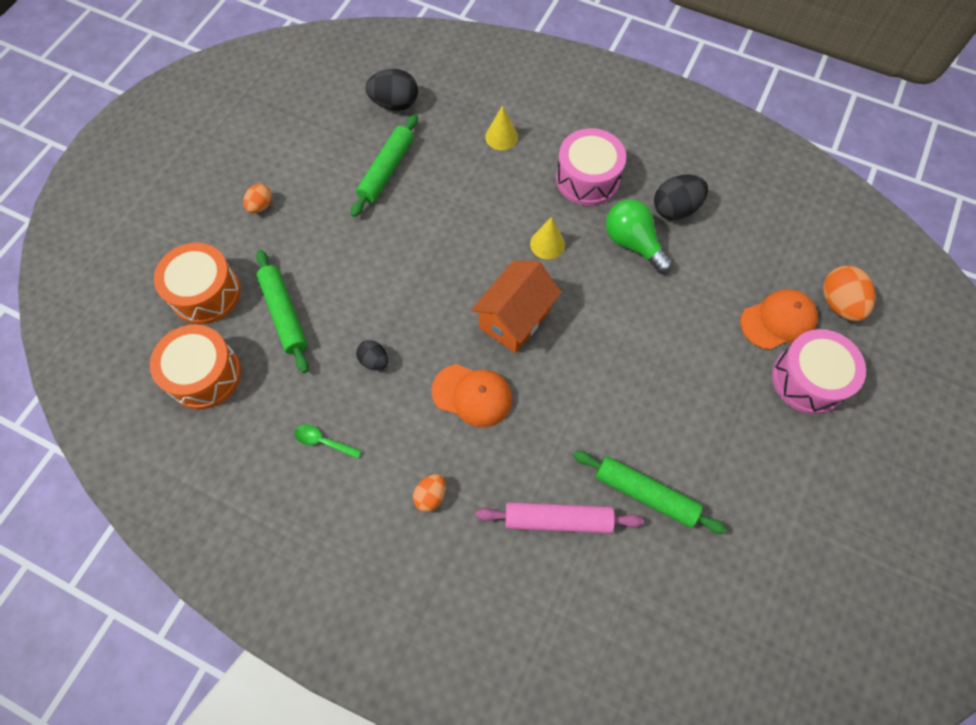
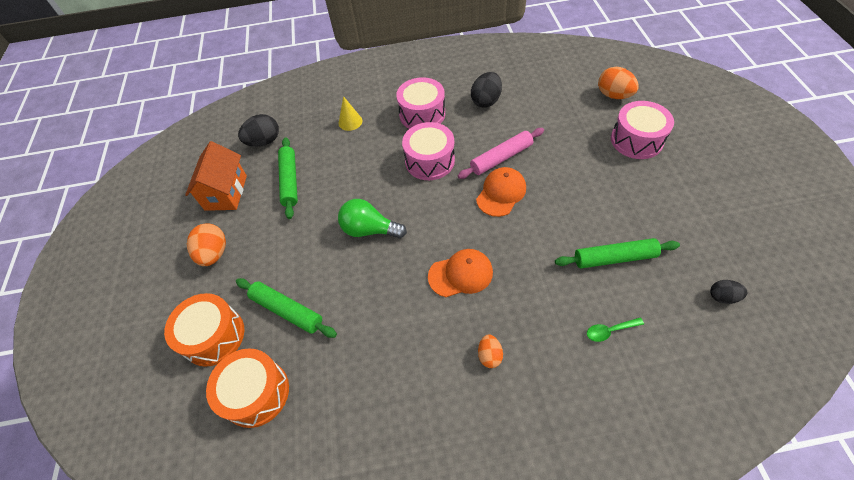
camera: 30 degrees left, 10 degrees down
(261, 206) = (214, 253): orange egg -> orange egg, size x1.67
(323, 441) = (385, 374): green spoon -> green spoon (609, 331)
(374, 361) = (377, 297): black egg -> black egg (722, 297)
(515, 319) = (447, 213): orange house -> orange house (226, 192)
(547, 244) = (429, 161): yellow cone -> pink drum
(557, 520) = (580, 310): pink rolling pin -> pink rolling pin (501, 158)
(633, 243) = (479, 131): green light bulb -> green light bulb (369, 230)
(778, 321) = (593, 122): orange cap -> orange cap (501, 193)

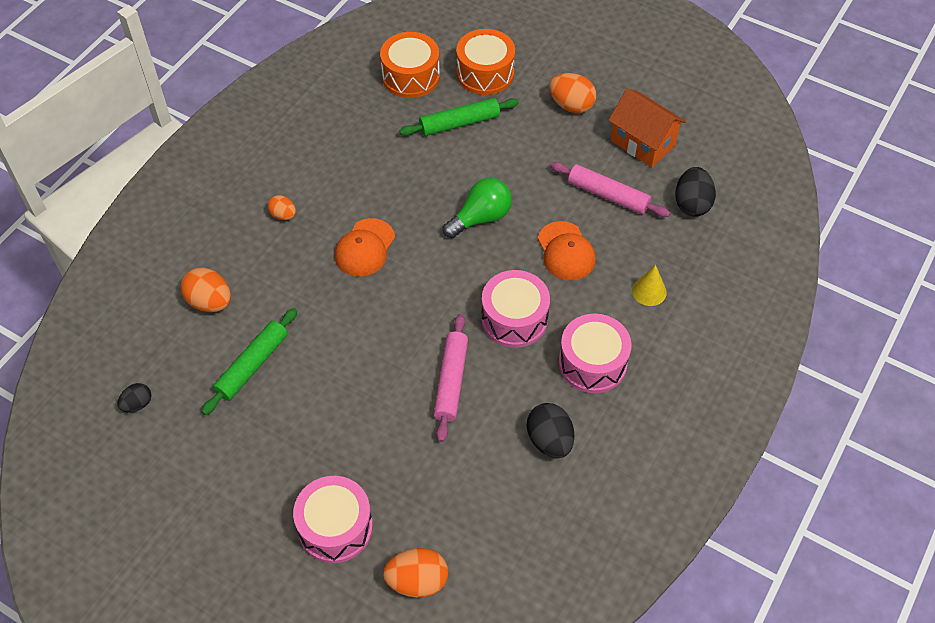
camera: 125 degrees right, 0 degrees up
(290, 181) = (608, 195): green rolling pin -> pink rolling pin
(501, 193) = (409, 344): orange cap -> orange cap (566, 251)
(609, 331) = (210, 302): green spoon -> orange egg

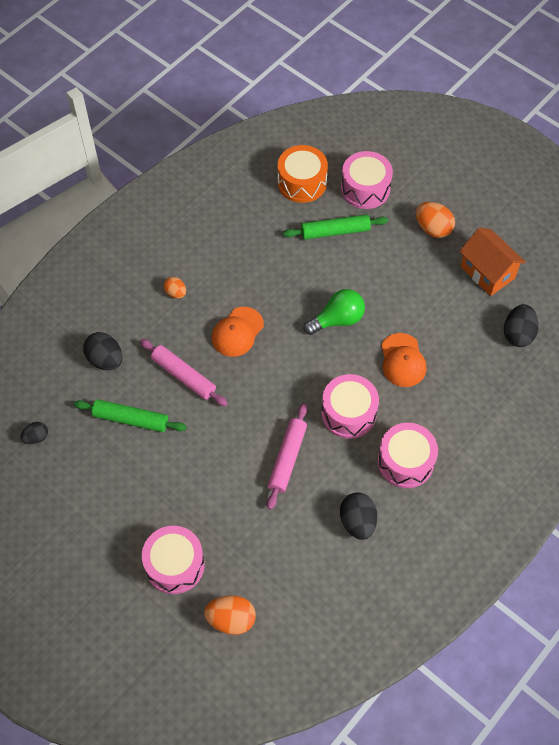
camera: 10 degrees right, 5 degrees up
(210, 302) = (105, 360): orange egg -> black egg
(252, 365) = (131, 419): green rolling pin -> green rolling pin turned 60 degrees clockwise
(485, 73) = (365, 188): orange drum -> pink drum
(608, 195) = (448, 315): pink rolling pin -> pink rolling pin (183, 376)
(649, 291) = (465, 406): yellow cone -> none

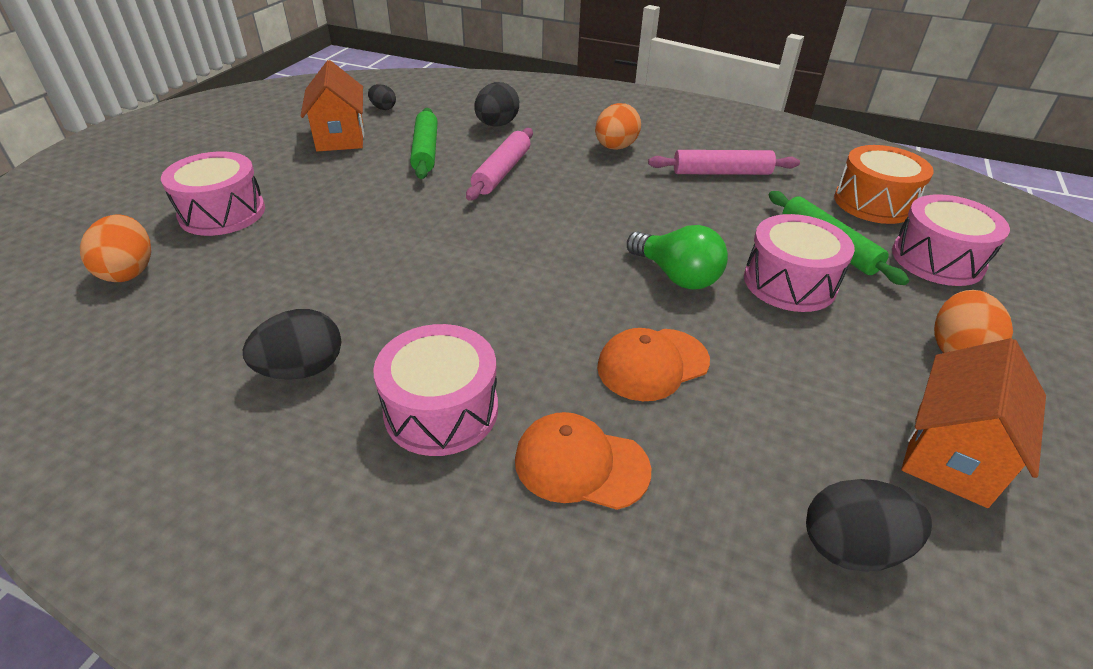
camera: 70 degrees right, 20 degrees down
(80, 477) = (340, 137): none -> orange house
(176, 293) = (615, 147): orange egg -> orange egg, size x1.67
(237, 332) = (591, 196): orange cap -> orange cap (581, 464)
(287, 458) = (407, 273): pink rolling pin -> pink rolling pin (721, 173)
(348, 413) = (512, 319): pink drum -> pink drum (789, 282)

